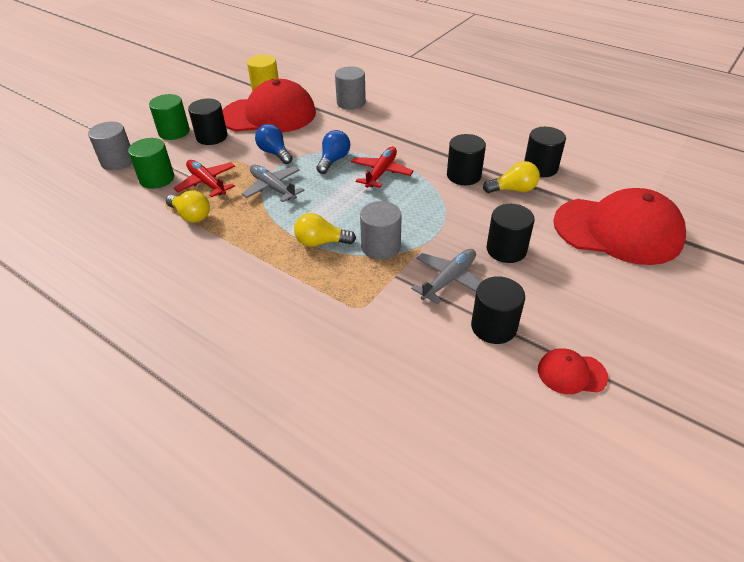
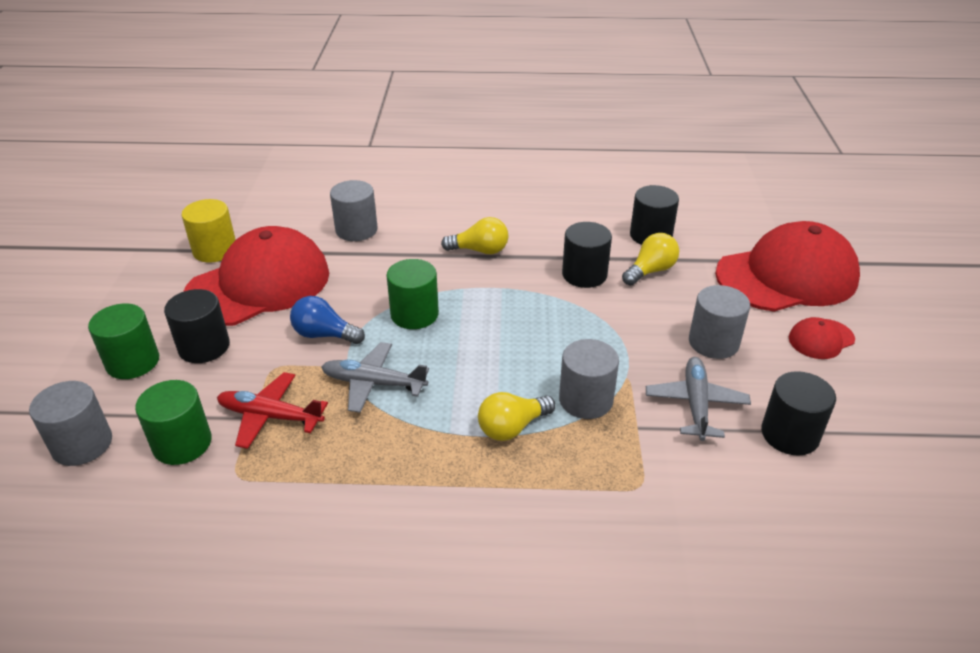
camera: 35 degrees left, 5 degrees down
(191, 215) = (297, 473): yellow light bulb -> yellow light bulb (480, 250)
(333, 160) = (414, 314): blue light bulb -> green cylinder
(381, 173) = (490, 307): red plane -> none
(506, 250) = (713, 342): black cylinder -> grey cylinder
(571, 373) = (901, 446): red cap -> red cap (821, 339)

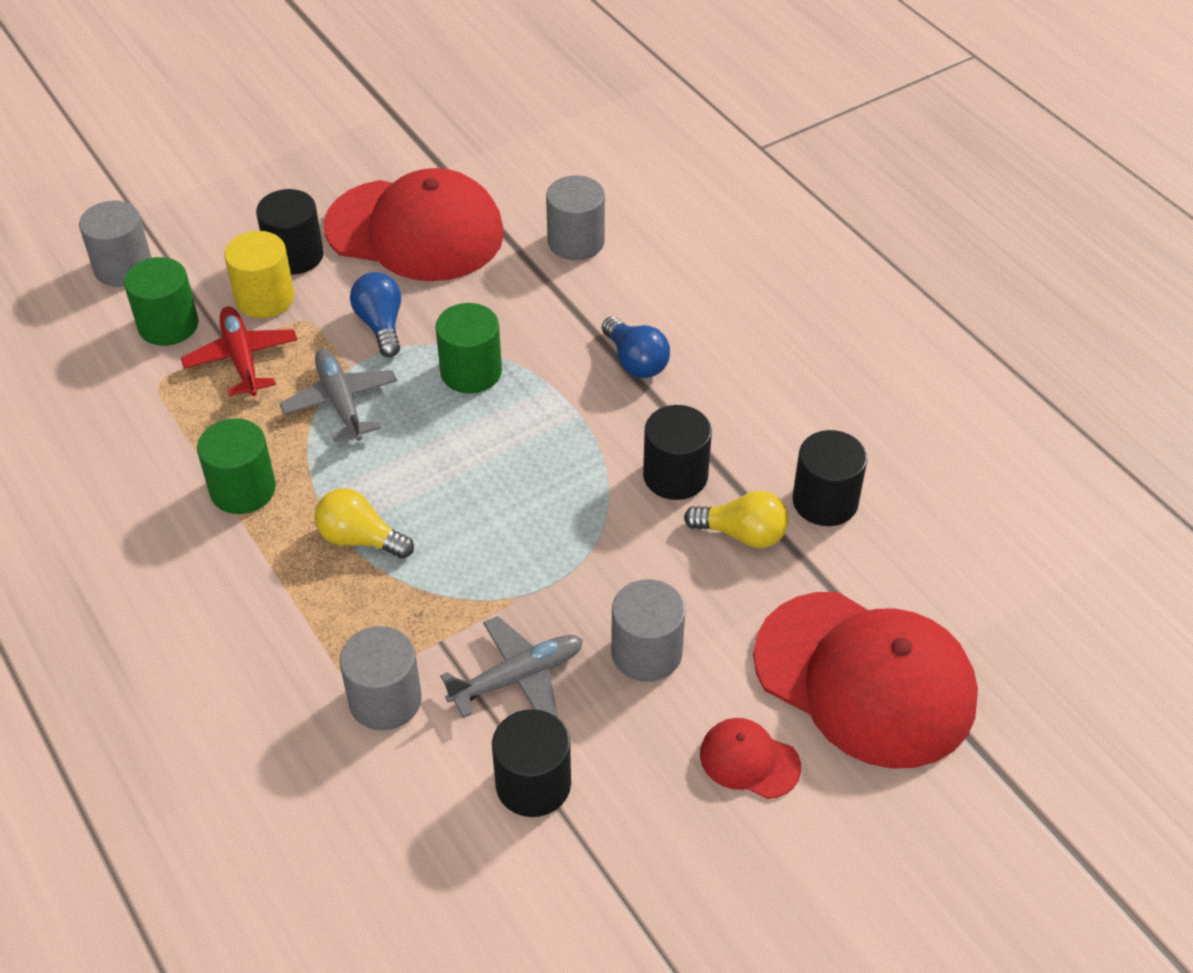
camera: 55 degrees right, 10 degrees up
(133, 362) = (238, 226): green cylinder -> green cylinder (243, 489)
(215, 250) = (440, 164): yellow cylinder -> yellow cylinder (265, 298)
(480, 250) = (635, 361): yellow light bulb -> blue light bulb
(586, 400) = (448, 578): grey cylinder -> grey cylinder (385, 700)

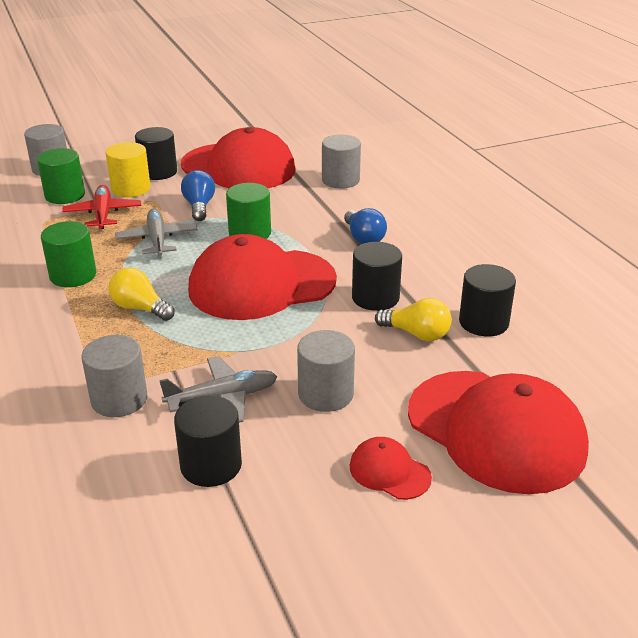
camera: 10 degrees right, 15 degrees down
(515, 472) = (261, 285): none -> red cap

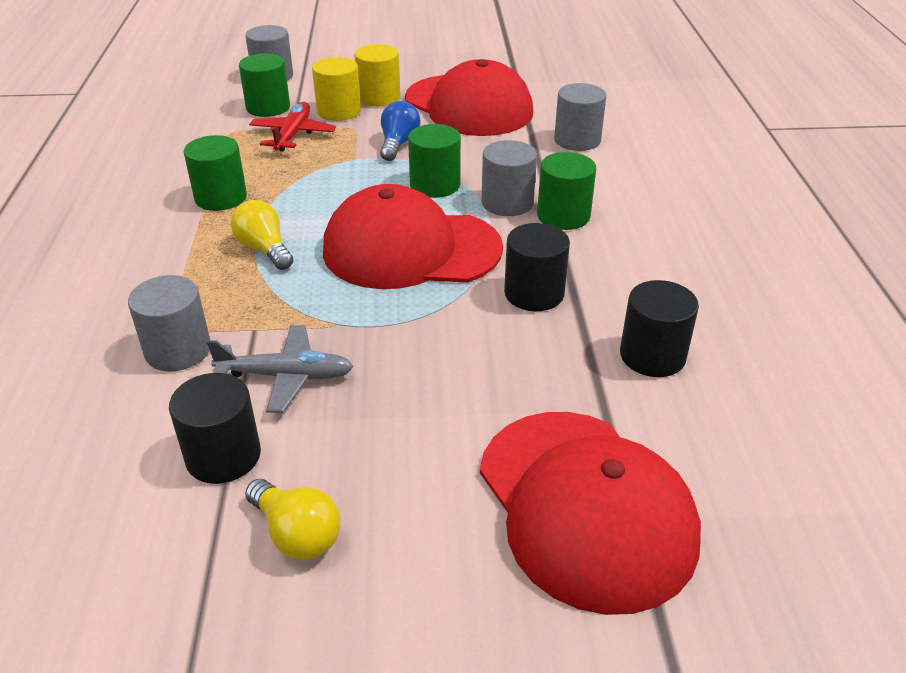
camera: 20 degrees right, 5 degrees up
(157, 240) = (330, 174): grey plane -> none
(158, 172) = (379, 97): black cylinder -> yellow cylinder
(325, 394) = (403, 402): grey cylinder -> grey cylinder (507, 203)
(363, 238) = (563, 216): blue light bulb -> green cylinder
(389, 472) = (419, 524): red cap -> none
(416, 334) = (558, 351): yellow light bulb -> yellow light bulb (296, 534)

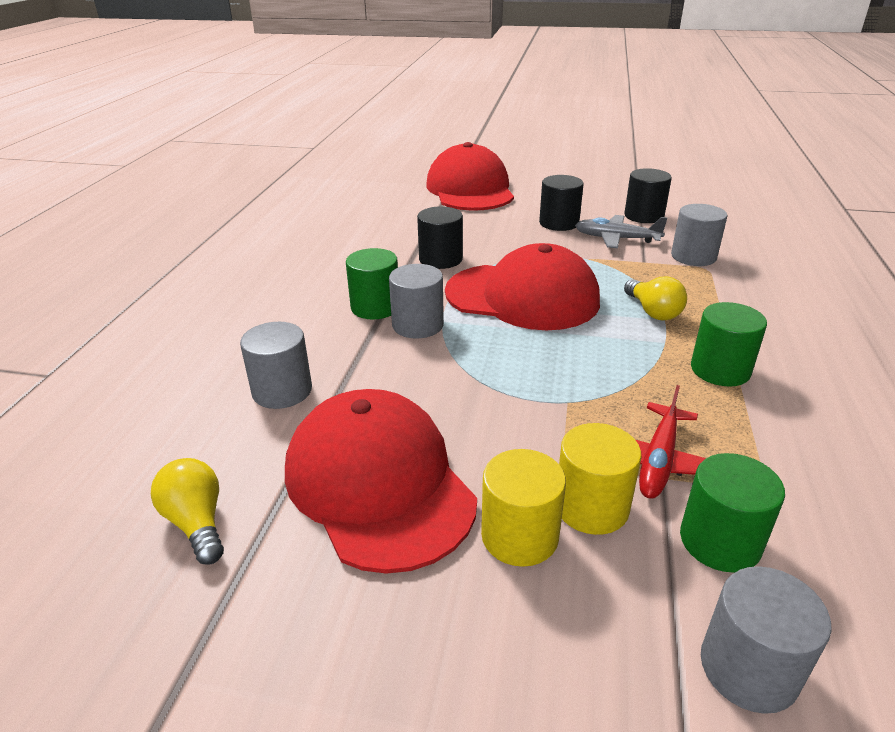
camera: 165 degrees left, 5 degrees down
(296, 534) = (601, 194): yellow light bulb -> yellow light bulb (197, 523)
(398, 144) = (508, 419): blue light bulb -> none
(435, 185) = (481, 353): green cylinder -> none
(652, 356) = (392, 225): black cylinder -> black cylinder (559, 223)

